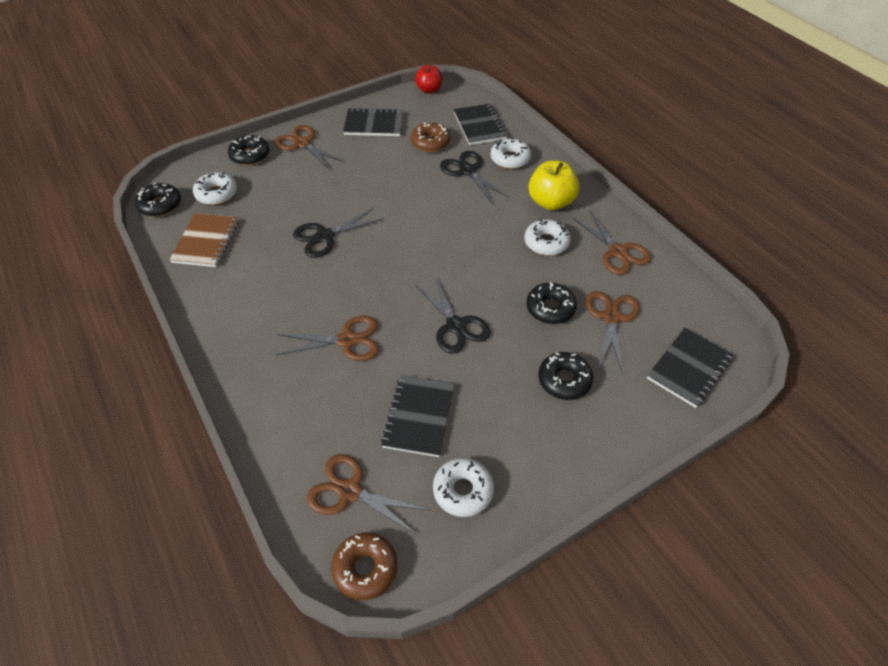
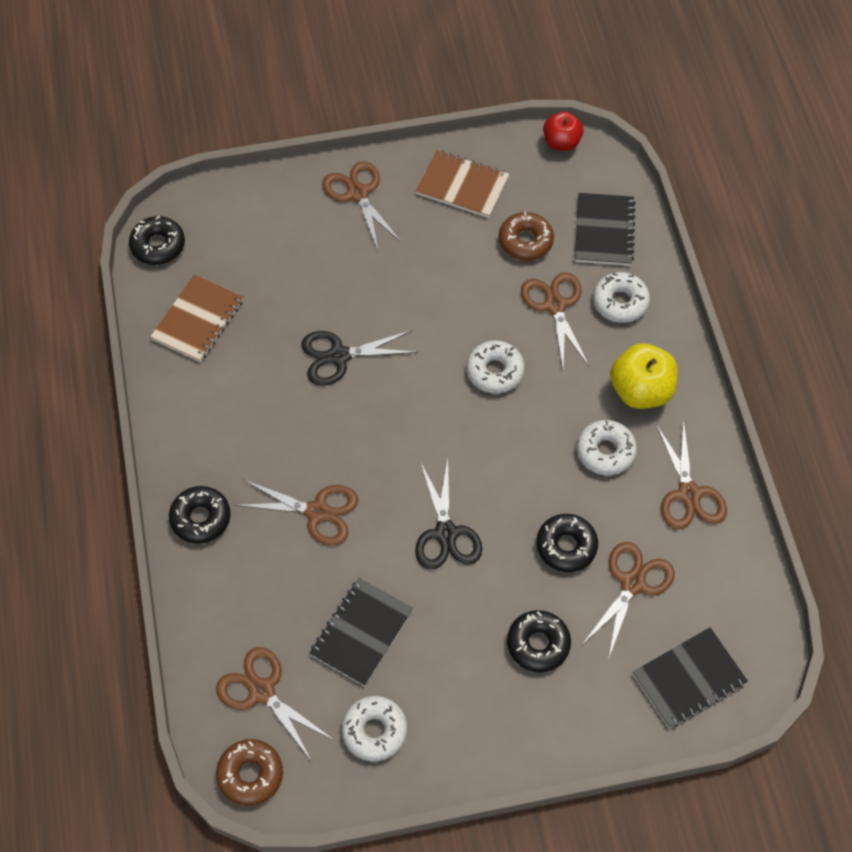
camera: 20 degrees right, 10 degrees up
(216, 194) = (229, 247): white donut -> white donut (495, 371)
(250, 155) = (286, 194): black donut -> black donut (200, 518)
(374, 124) = (462, 186): black notebook -> brown notebook
(467, 171) = (555, 305): black scissors -> brown scissors

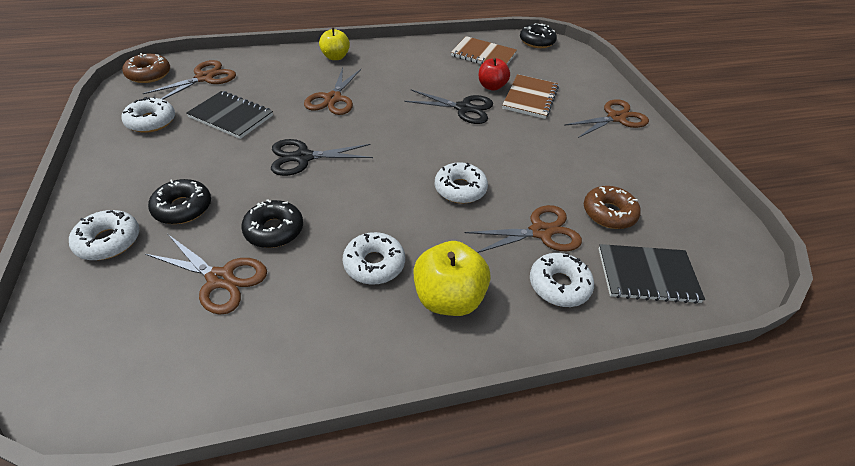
camera: 85 degrees right, 15 degrees down
(200, 518) = (335, 57): black donut -> yellow apple
(339, 356) = (463, 108): black scissors -> black scissors turned 120 degrees clockwise
(462, 186) = (653, 174): brown notebook -> brown notebook (530, 98)
(561, 142) = (745, 244): red apple -> red apple (491, 86)
(591, 703) = (109, 241): none -> white donut
(688, 494) = (315, 336): brown scissors -> none
(689, 679) = (93, 322): black notebook -> none

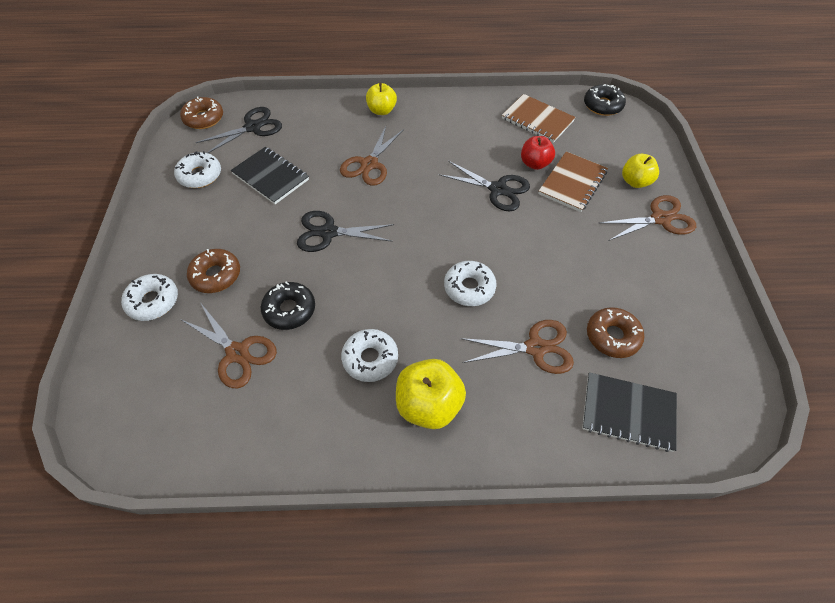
camera: 15 degrees right, 10 degrees up
(183, 208) = (216, 275): black donut -> brown donut
(204, 78) = (253, 127): brown scissors -> black scissors
(559, 285) = (536, 408): white donut -> none
(584, 93) = (635, 182): none -> yellow apple

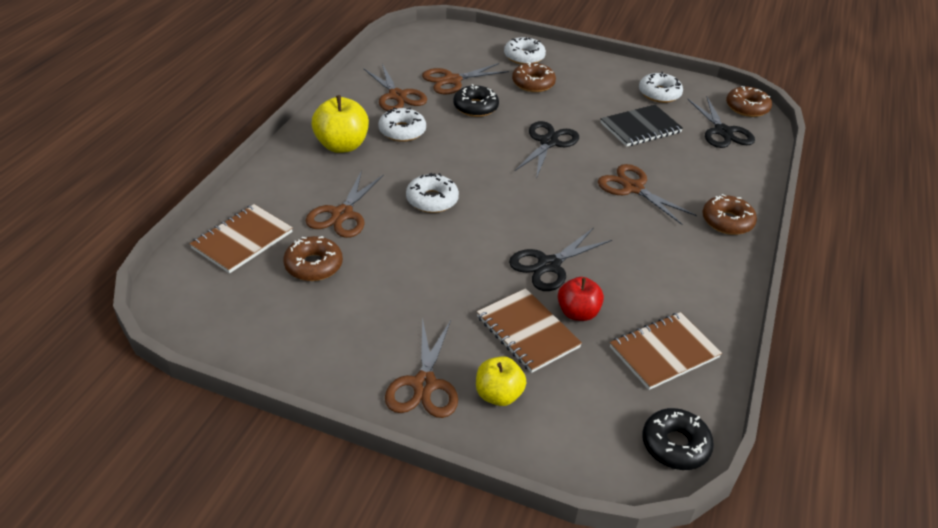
camera: 110 degrees right, 15 degrees down
(298, 396) = (397, 96): none -> brown scissors
(381, 110) = (727, 221): yellow apple -> brown donut
(628, 412) = (242, 240): black notebook -> brown notebook

